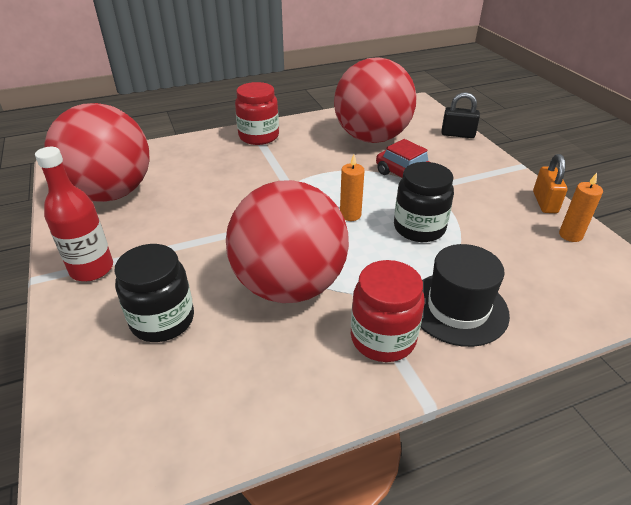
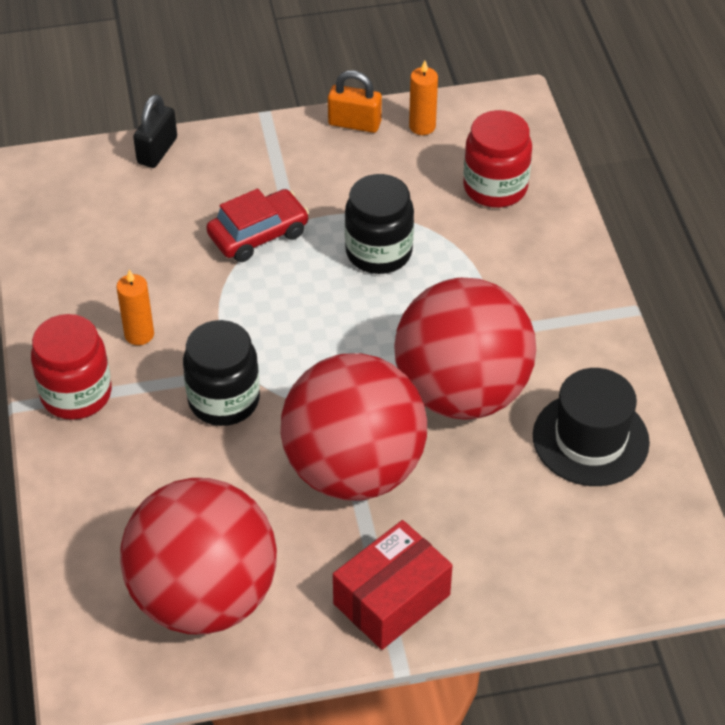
camera: 80 degrees left, 10 degrees up
(92, 269) = (391, 599): red bottle -> red box
(162, 320) = (500, 515): black jar -> black jar (224, 400)
(350, 215) = (335, 313): orange candle -> orange candle (139, 334)
(371, 138) = (133, 251): red ball -> red ball (354, 470)
(383, 338) = (554, 325): red jar -> red jar (495, 187)
(458, 308) = (521, 256): black hat -> black hat (590, 439)

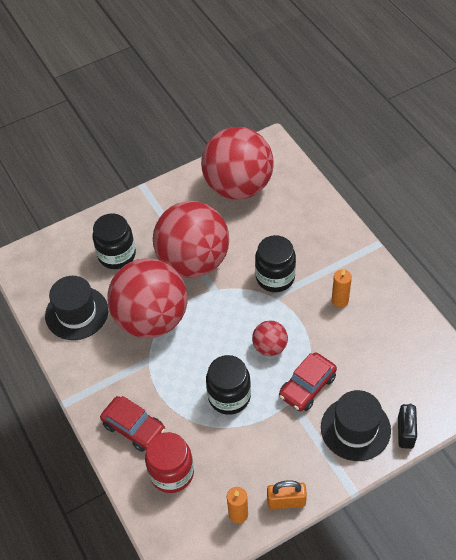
camera: 165 degrees right, 5 degrees up
(76, 394) = (352, 258): red jar -> none
(221, 171) = (355, 428): none -> black hat
(287, 299) = (270, 347): none -> red ball
(391, 599) = (154, 209): red box -> none
(493, 524) = (117, 255): none -> black jar
(534, 251) = (134, 428): none -> red car

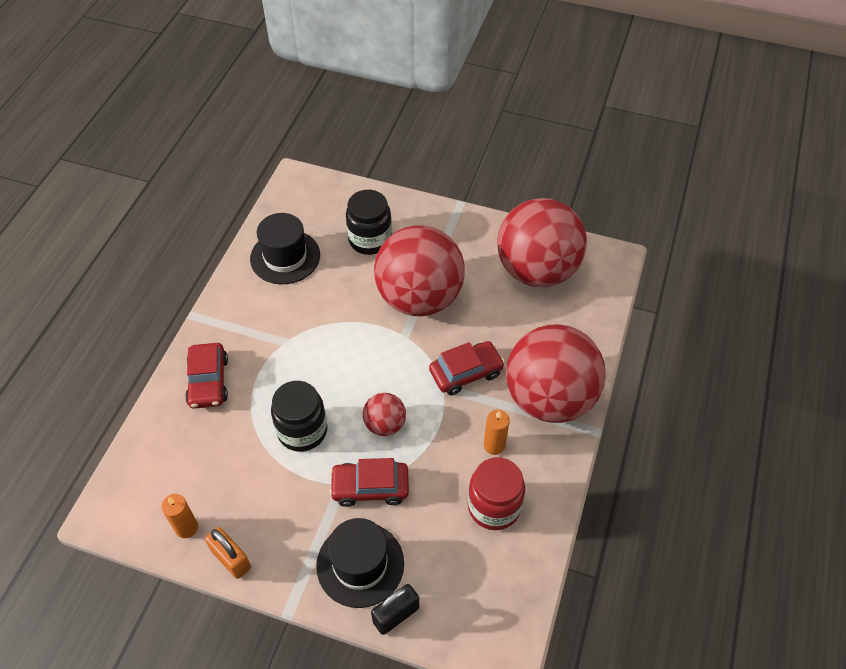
camera: 45 degrees right, 0 degrees up
(152, 319) = (329, 313): red ball -> red ball (549, 398)
(171, 473) = (187, 443): red jar -> red jar (494, 506)
(275, 277) = (466, 373): black jar -> red car

